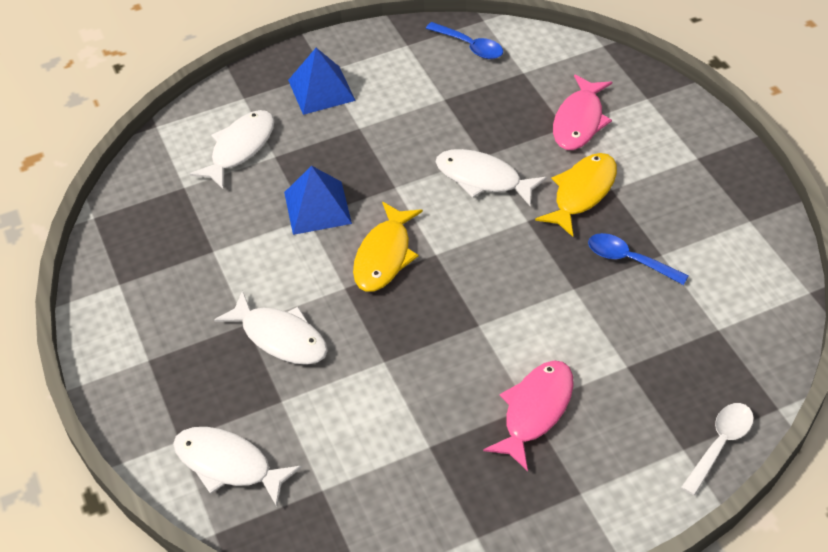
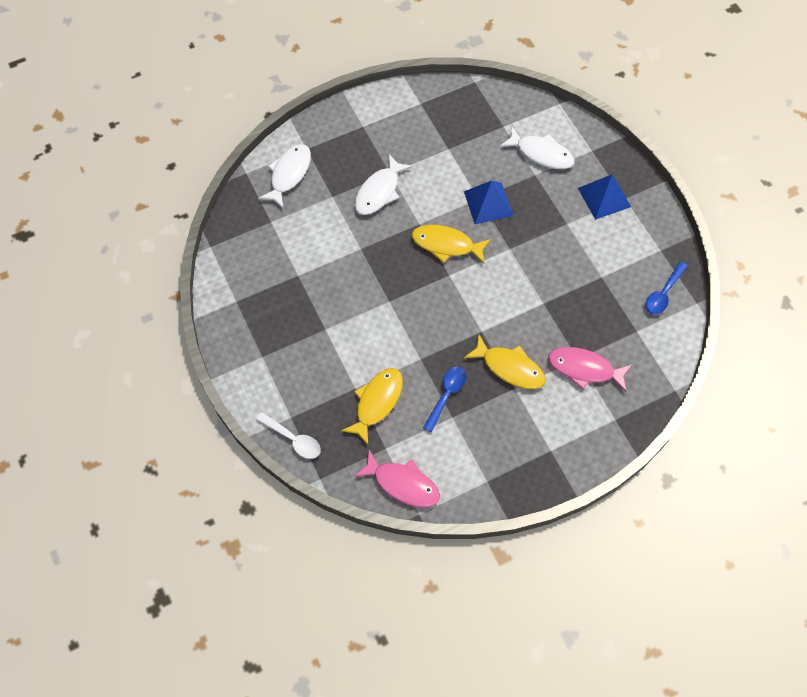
camera: 85 degrees right, 15 degrees up
(483, 179) = (520, 303): white fish -> none
(535, 411) = (321, 333): pink fish -> pink fish (402, 483)
(648, 339) = (377, 402): none -> yellow fish

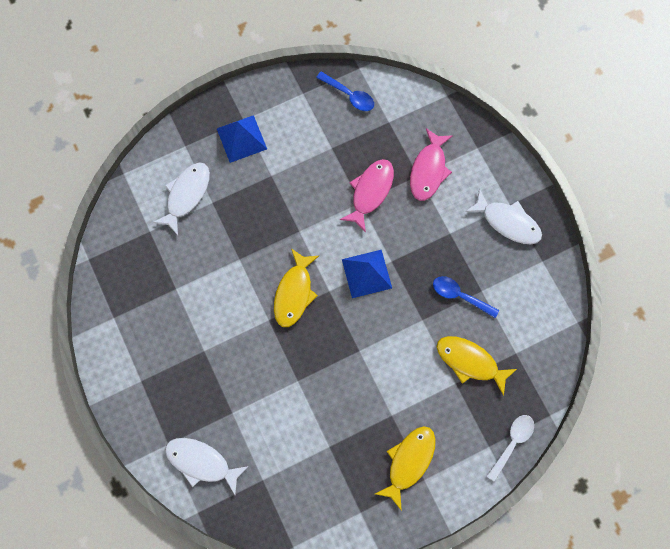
camera: 90 degrees left, 10 degrees up
(379, 191) = (227, 362): white fish -> white fish (507, 222)
(402, 483) = (550, 337): pink fish -> pink fish (370, 192)
(488, 203) = (245, 250): blue pyramid -> blue pyramid (366, 273)
(509, 367) = (429, 237): yellow fish -> yellow fish (408, 462)

